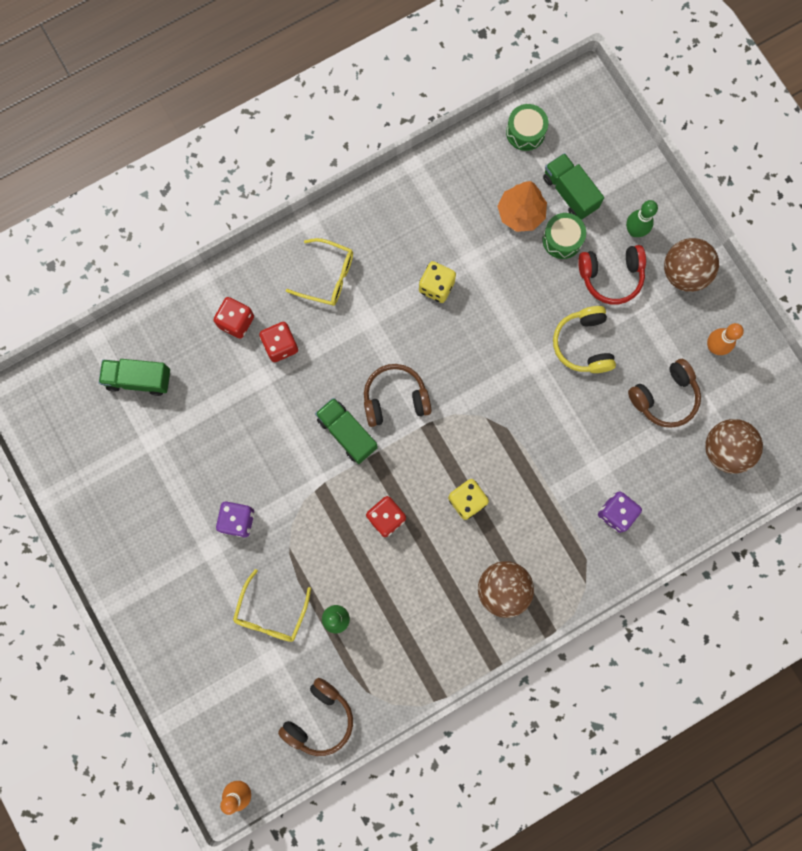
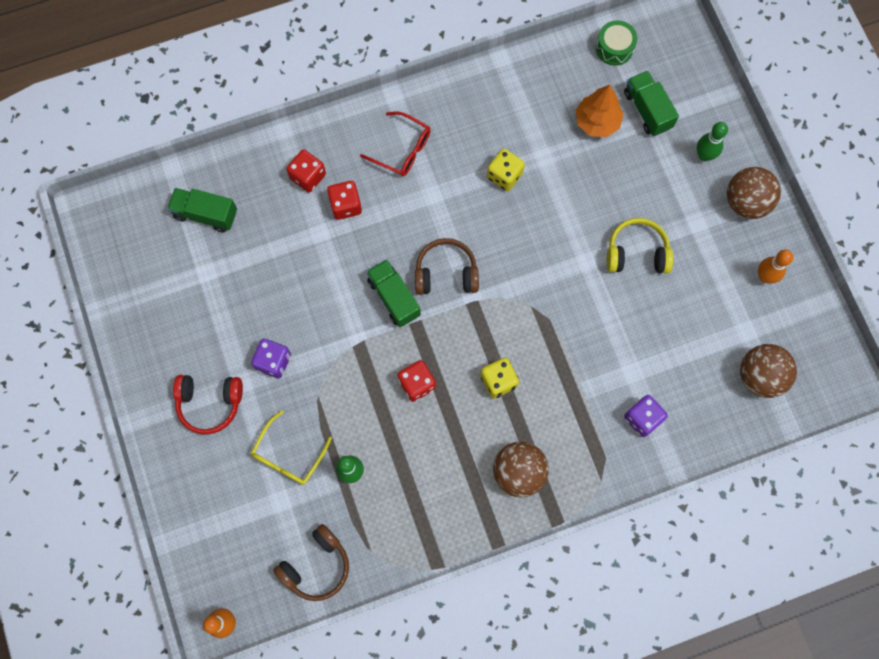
camera: 10 degrees right, 5 degrees down
(328, 277) = (402, 149): yellow glasses -> red glasses
(562, 239) = (633, 152): green drum -> none
(583, 344) = (636, 252): yellow headphones -> yellow headphones turned 90 degrees clockwise
(611, 277) = (674, 194): red headphones -> red headphones (210, 403)
(664, 397) = (708, 316): brown headphones -> none

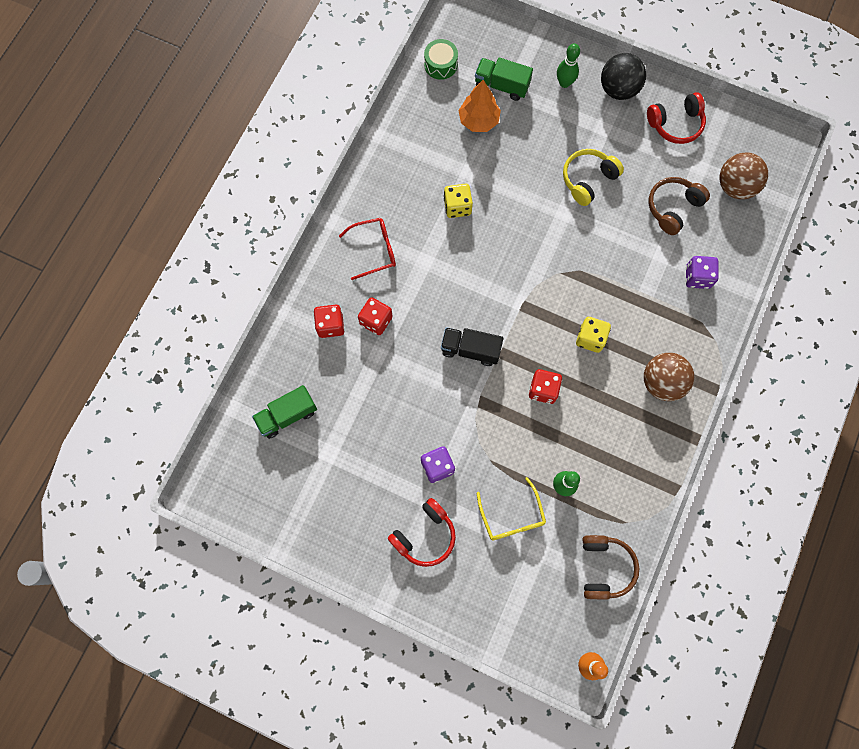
camera: 45 degrees left, 0 degrees up
(394, 297) = (470, 349): green truck -> black truck
(446, 273) = (486, 302): brown headphones -> brown headphones (673, 208)
(746, 202) = (618, 89): brown ball -> black ball
(765, 276) = (675, 124): orange bowling pin -> red headphones

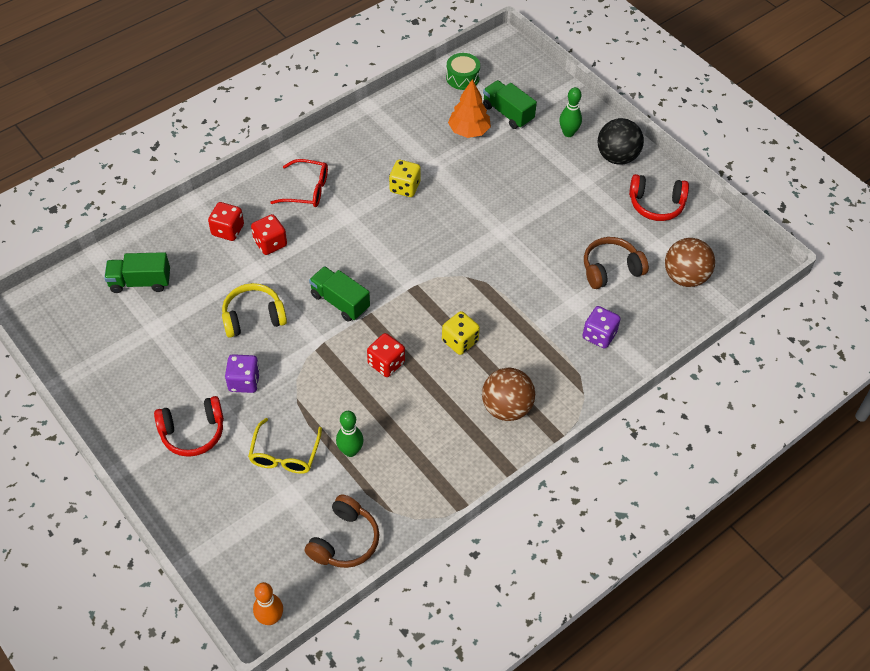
camera: 25 degrees right, 20 degrees down
(470, 349) = (340, 302): black truck -> green truck
(588, 179) = (541, 214): yellow headphones -> yellow headphones (253, 317)

